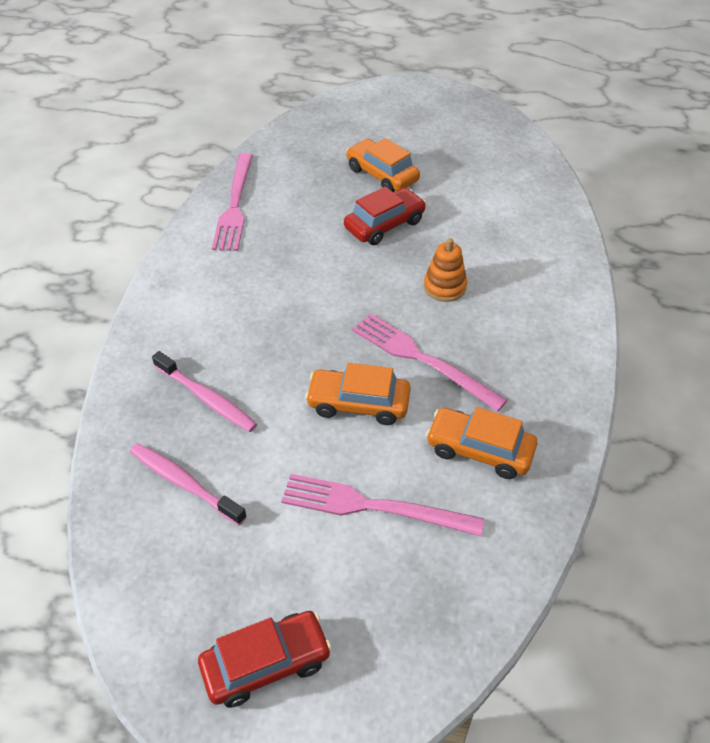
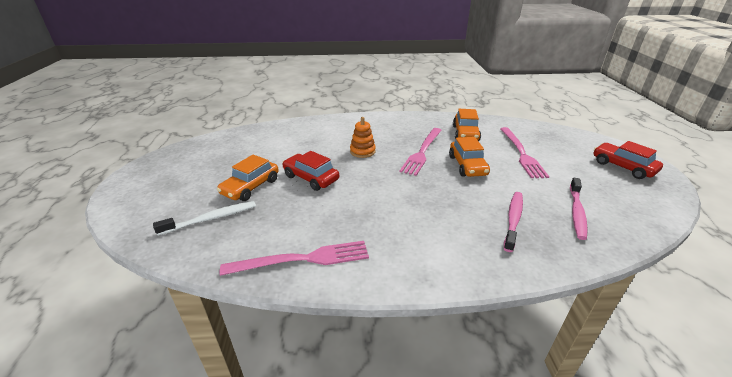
camera: 105 degrees left, 15 degrees down
(329, 148) = (211, 219): none -> white toothbrush

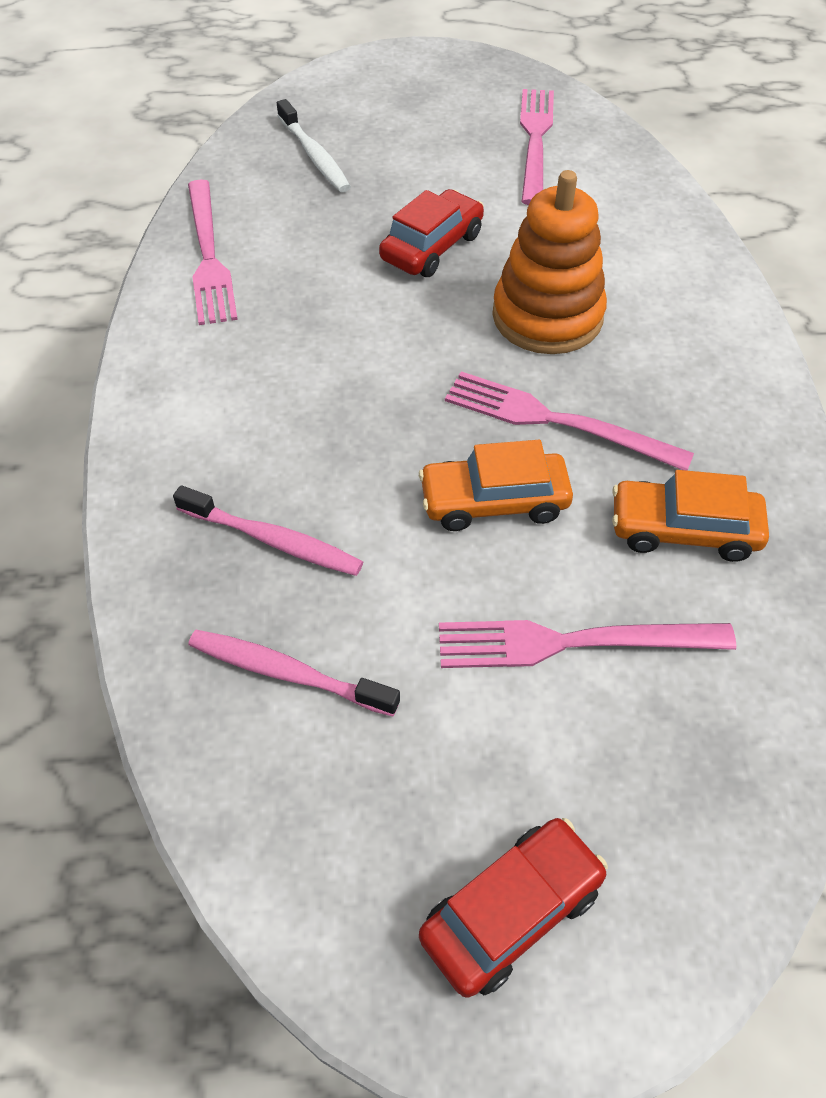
camera: 90 degrees right, 20 degrees up
(235, 149) = (535, 141): none -> pink fork
(251, 187) = (401, 180): orange car -> none
(362, 151) = (547, 316): orange stacking toy -> orange stacking toy, size x1.83

